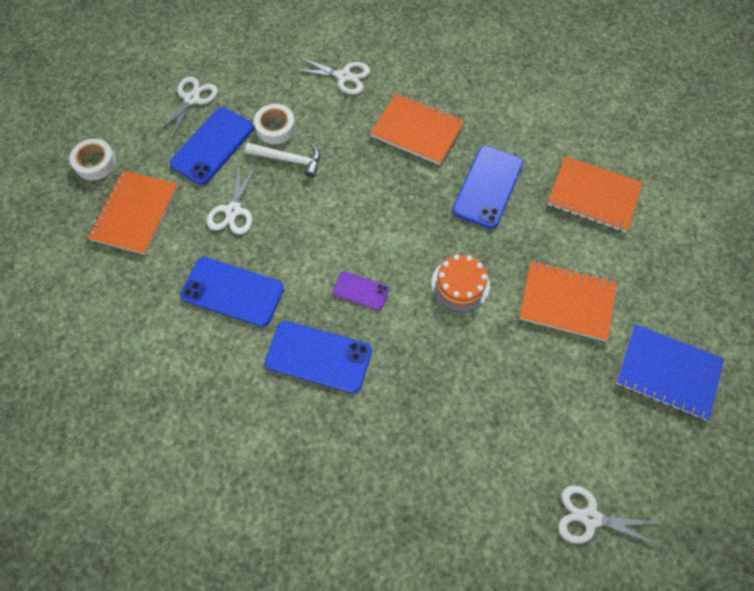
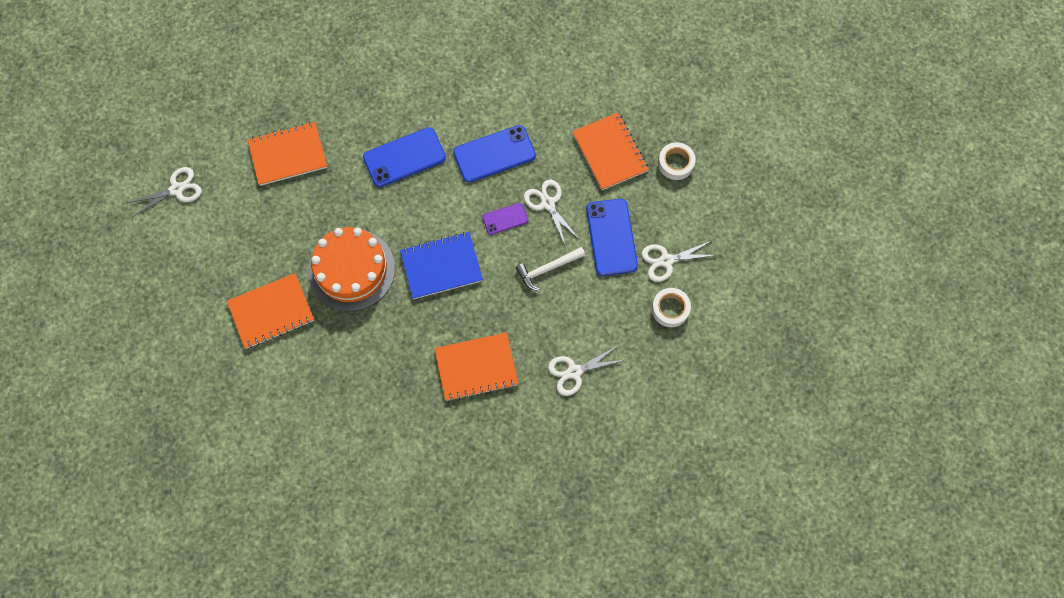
camera: 140 degrees right, 5 degrees up
(192, 99) = (666, 260): white scissors -> white scissors turned 90 degrees clockwise
(275, 127) = (582, 286): white tape -> white tape (670, 309)
(361, 291) = (413, 216): purple phone -> purple phone (505, 219)
(460, 284) = (351, 270): orange cake -> orange cake, size x1.76
(488, 187) = (386, 359): blue phone -> none
(593, 195) = (303, 413): orange notebook -> orange notebook (288, 155)
(667, 372) = (175, 312): blue notebook -> blue notebook (441, 266)

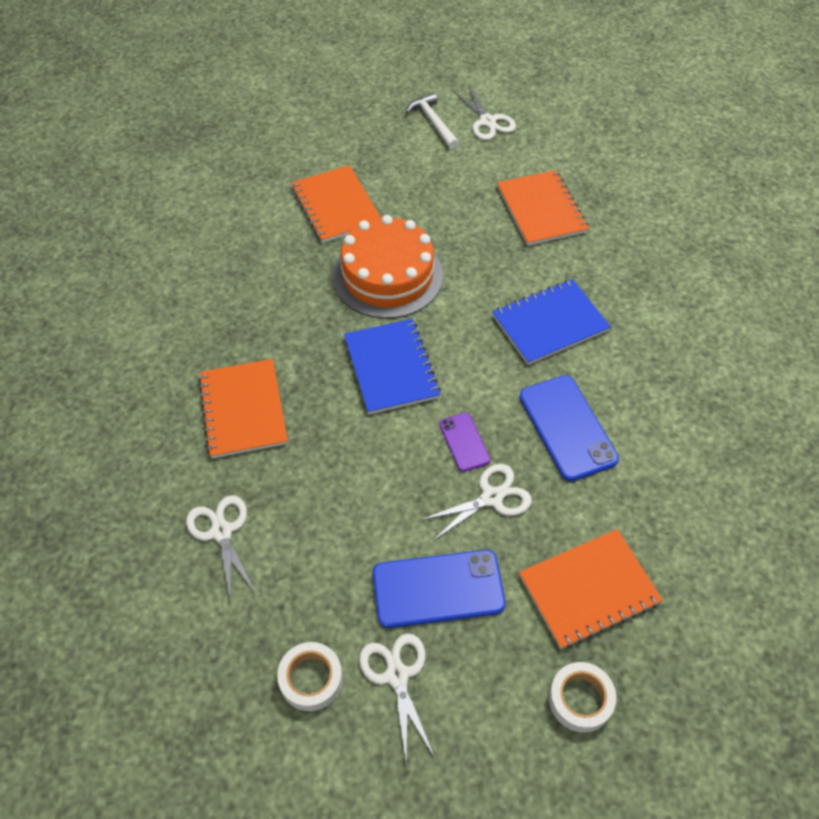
camera: 90 degrees right, 15 degrees down
(404, 157) = (550, 323): blue phone -> blue notebook
(547, 269) = (385, 497): white hammer -> white hammer (433, 122)

